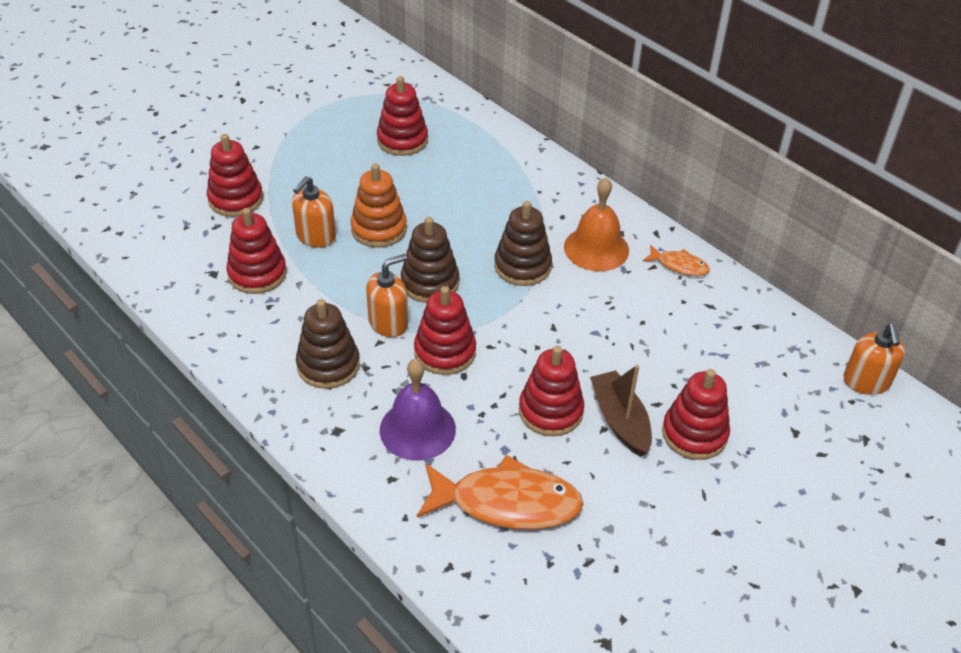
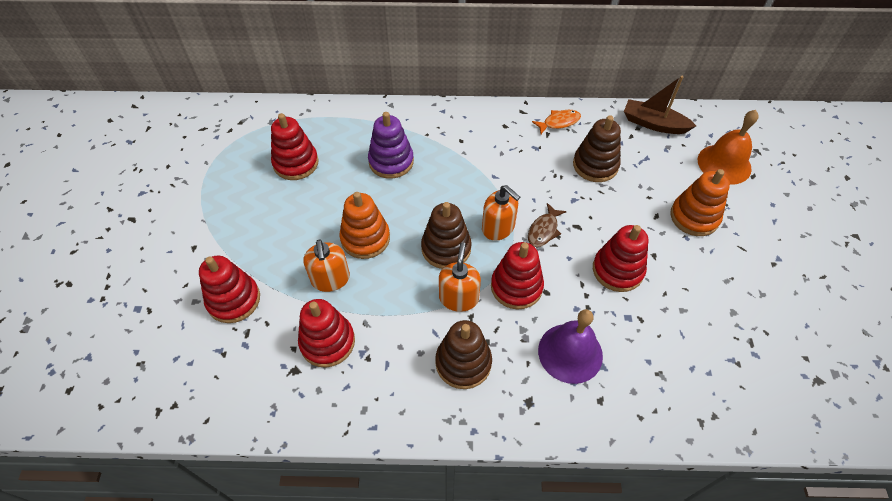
camera: 45 degrees left, 10 degrees up
(478, 190) = (391, 161): none -> purple stacking toy
(506, 503) = (673, 350): orange fish -> none
(522, 266) = (483, 191): brown stacking toy -> brown stacking toy (595, 165)
(531, 333) = (544, 230): none -> brown fish
(596, 248) = (505, 146): orange bell -> orange bell (724, 164)
(620, 421) = (655, 242): brown boat -> brown boat (654, 124)
(694, 434) = (694, 217): red stacking toy -> orange stacking toy
(866, 382) = (718, 119): orange soap dispenser -> orange soap dispenser (498, 228)

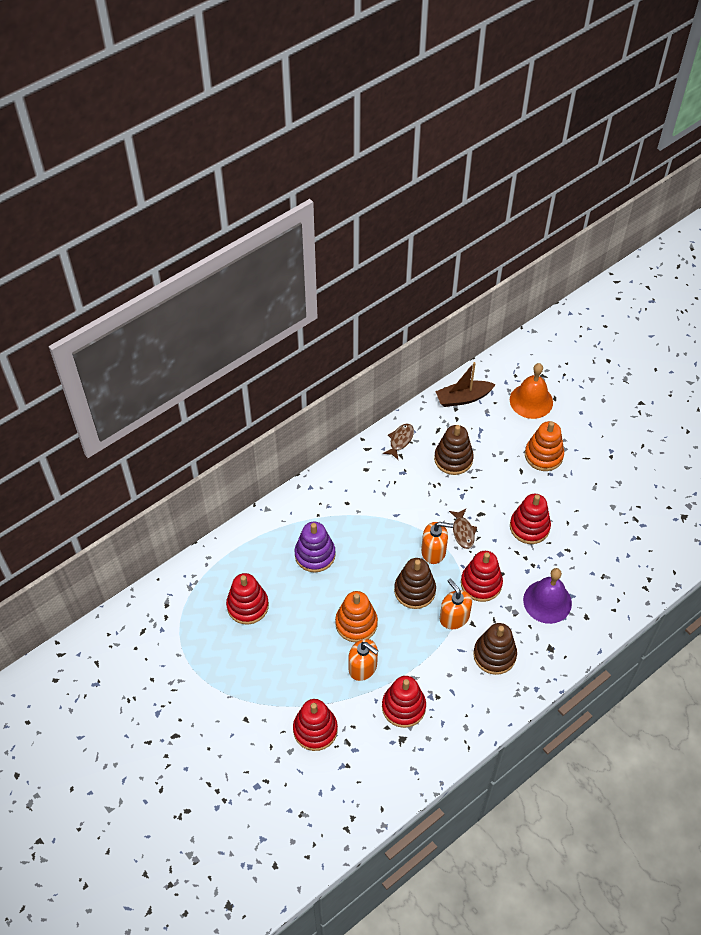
camera: 40 degrees left, 0 degrees up
(559, 122) = (400, 440): orange fish -> brown fish

